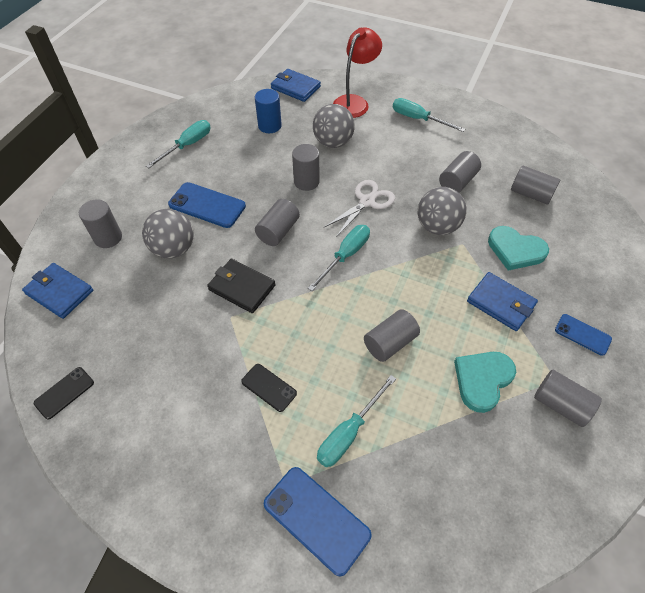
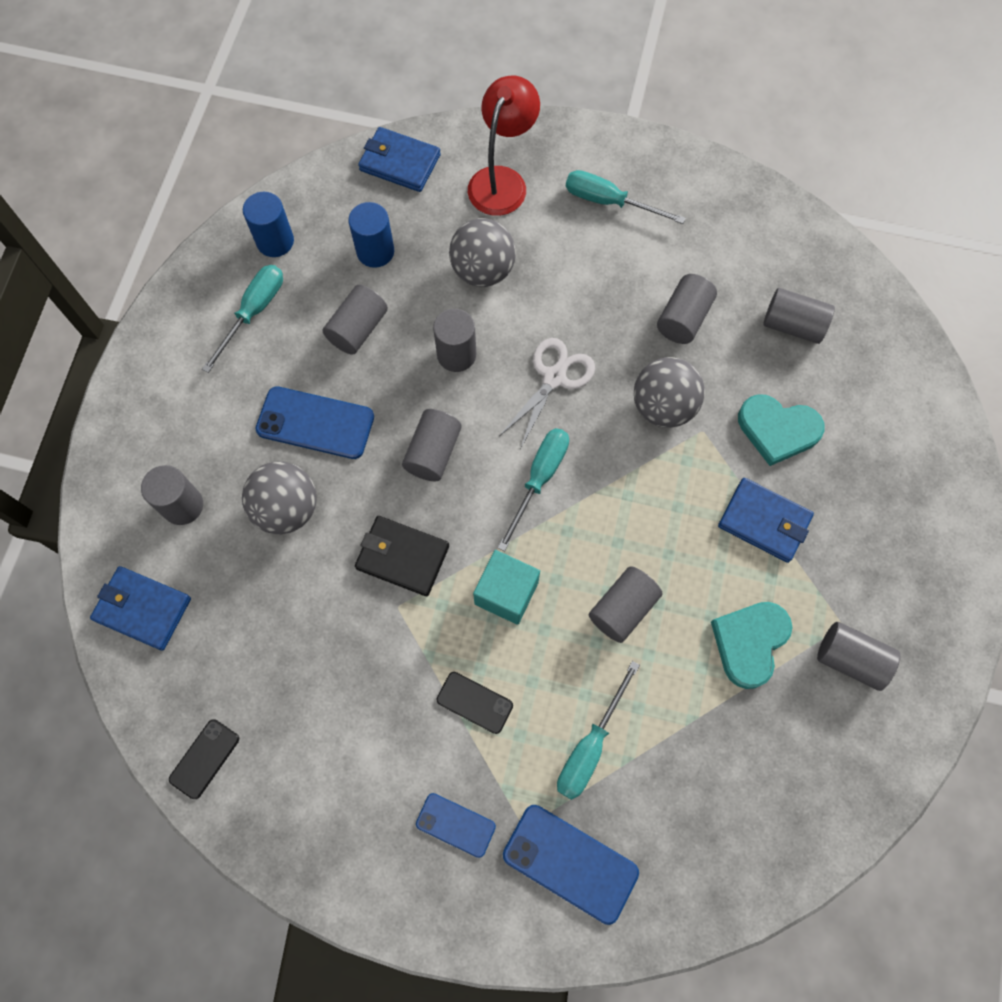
camera: 10 degrees left, 15 degrees up
(211, 114) = (275, 241): none -> blue cylinder
(248, 161) = (358, 329): none -> grey cylinder
(308, 320) = (506, 593): none -> turquoise cube
(582, 334) = (875, 552): blue phone -> blue phone (455, 825)

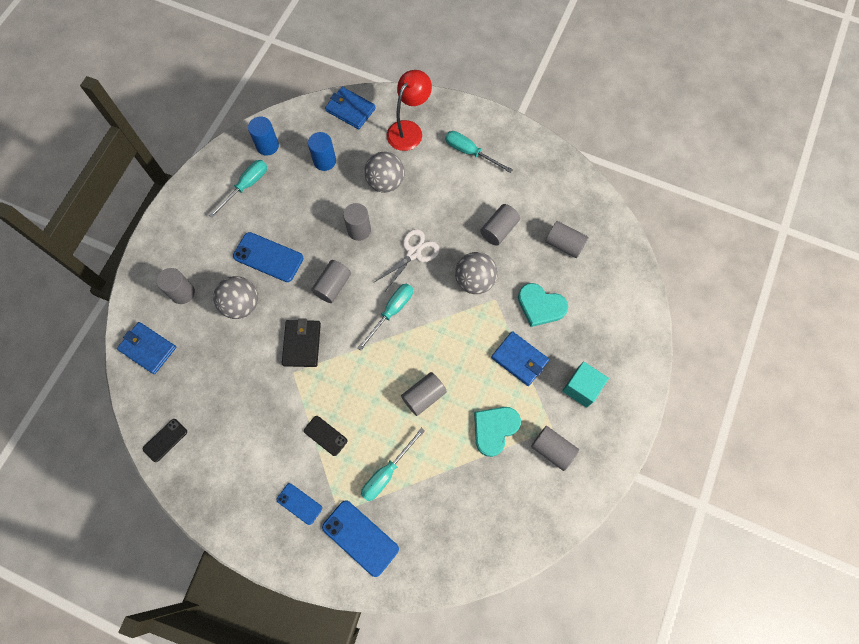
camera: 10 degrees right, 0 degrees up
(358, 329) = (304, 205): grey cylinder -> none
(402, 557) = (302, 344): black wallet -> black wallet turned 60 degrees clockwise
(506, 593) = (357, 375): turquoise cube -> turquoise cube (581, 388)

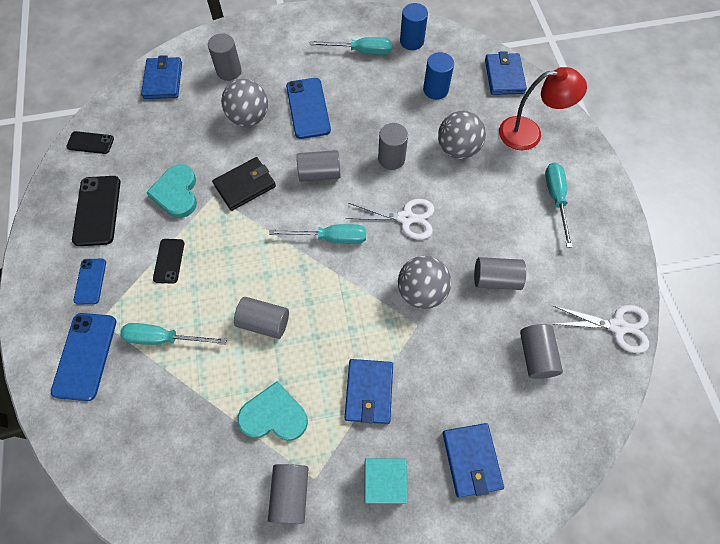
camera: 55 degrees right, 5 degrees down
(238, 467) = (97, 210): none -> black phone
(540, 306) = (445, 375): turquoise heart -> turquoise heart (176, 193)
(578, 185) = (617, 327): none -> white scissors
(601, 328) = (471, 460): none -> blue wallet

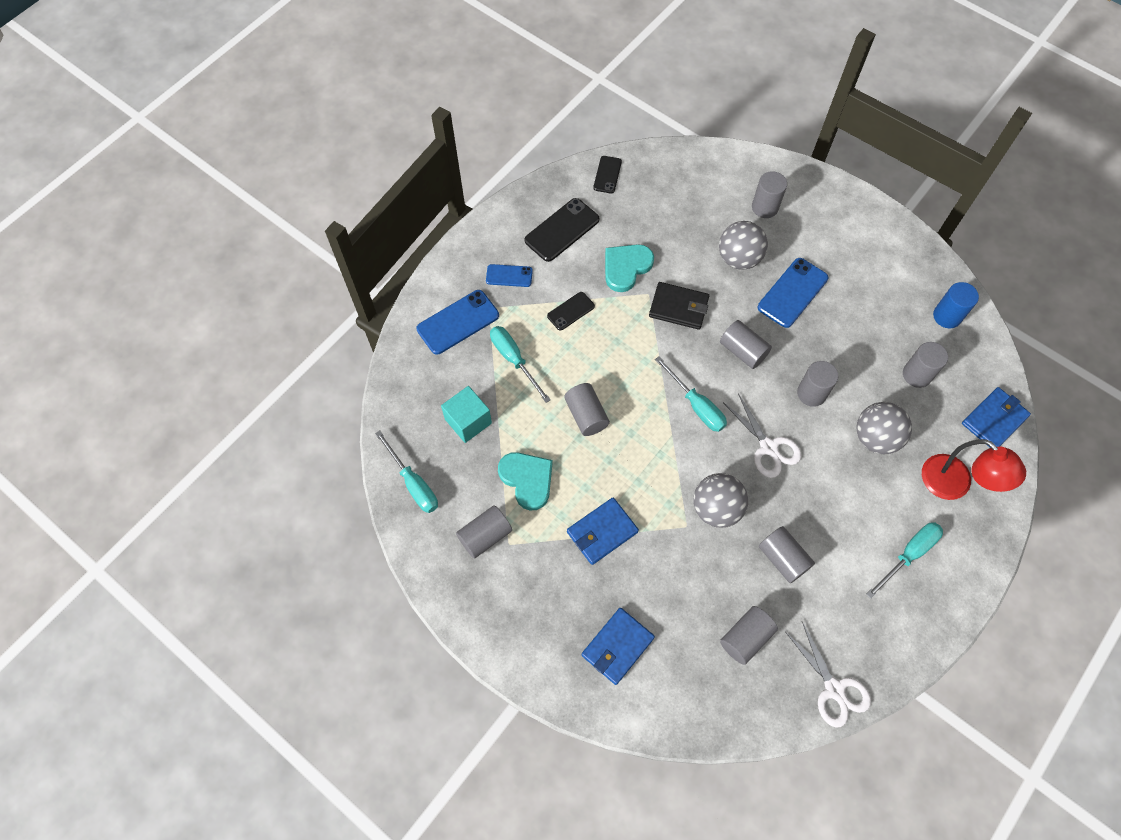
camera: 50 degrees right, 0 degrees up
(90, 143) = (607, 175): black phone -> black phone turned 45 degrees clockwise
(90, 281) = (509, 276): blue phone -> blue phone turned 45 degrees clockwise
(163, 80) = (707, 171): blue wallet -> none
(361, 51) = (891, 285): turquoise screwdriver -> turquoise screwdriver (413, 483)
(384, 482) = (547, 594): turquoise cube -> turquoise cube (468, 421)
(435, 90) = (917, 374): blue cylinder -> grey cylinder

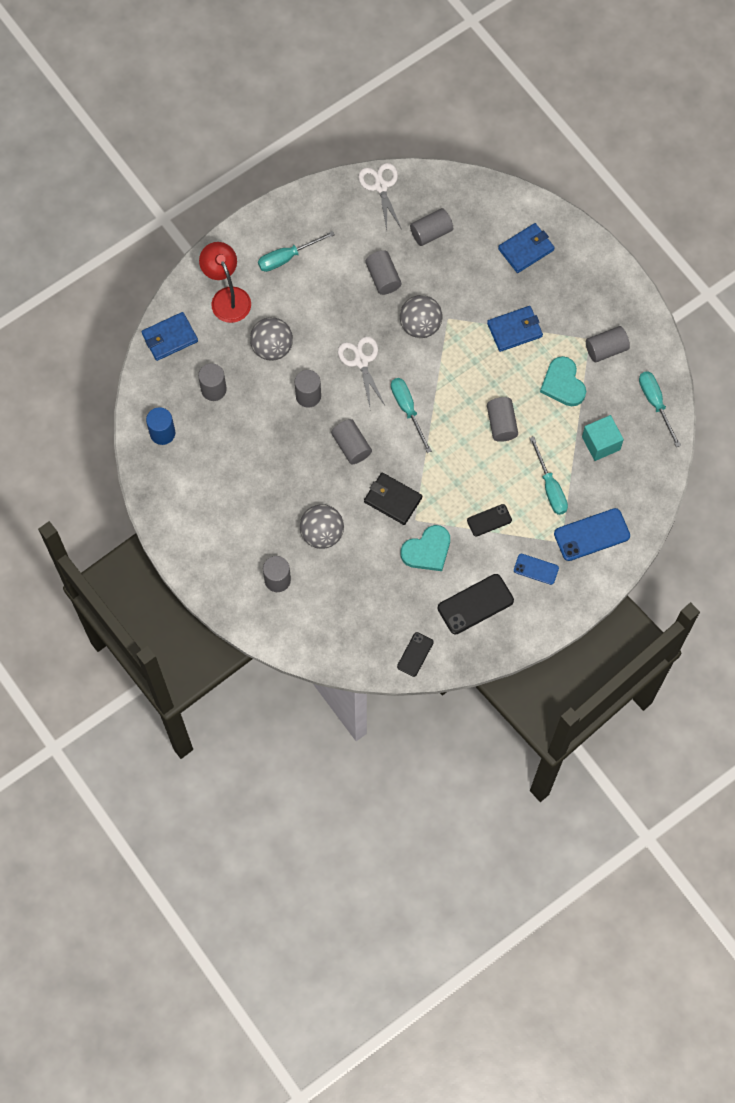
camera: 165 degrees left, 5 degrees up
(792, 293) = (287, 488): blue phone -> none

